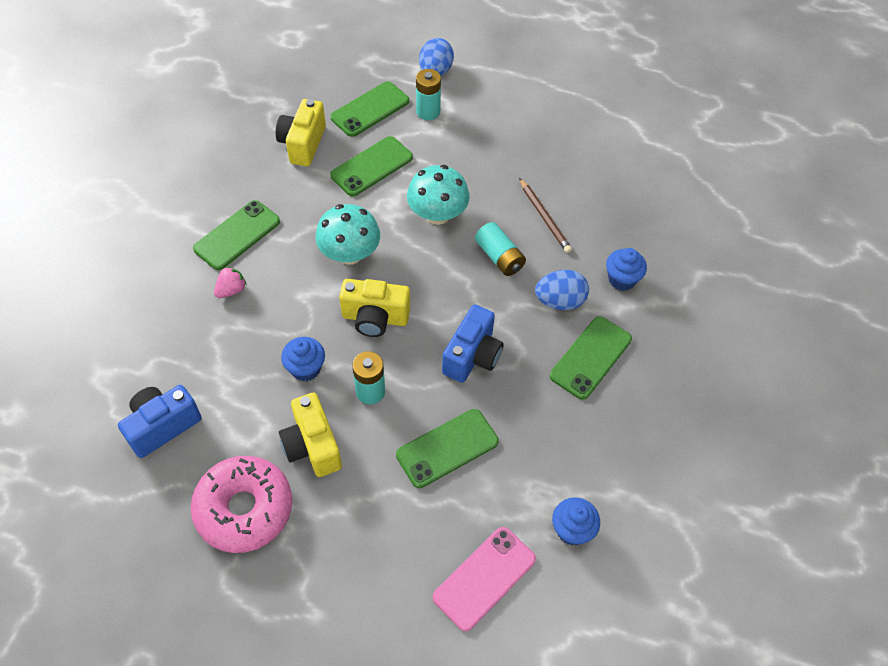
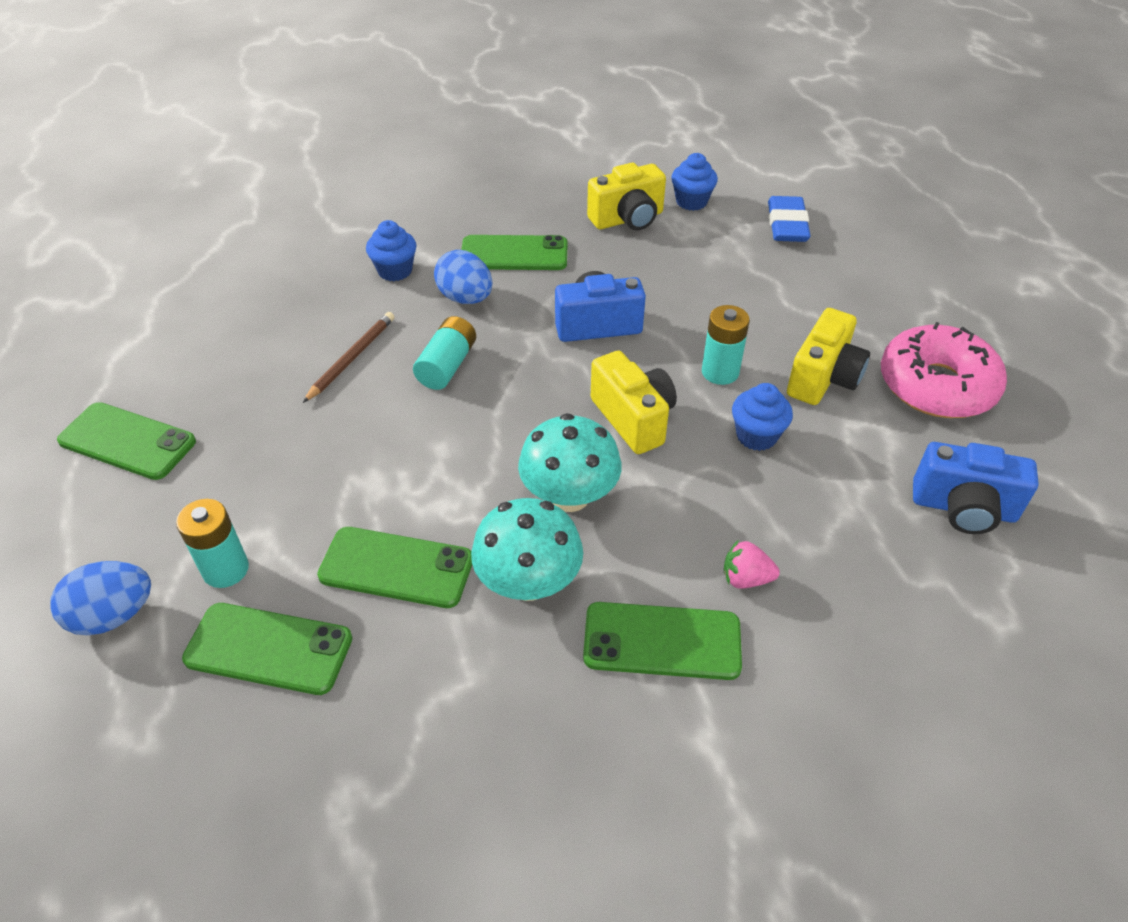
camera: 125 degrees left, 10 degrees down
(303, 144) = (416, 689): yellow camera -> yellow camera (627, 219)
(437, 214) = (428, 449): turquoise mushroom -> turquoise mushroom (528, 582)
(447, 448) = (711, 294): green phone -> green phone (127, 441)
(484, 578) = (787, 225): pink phone -> blue eraser

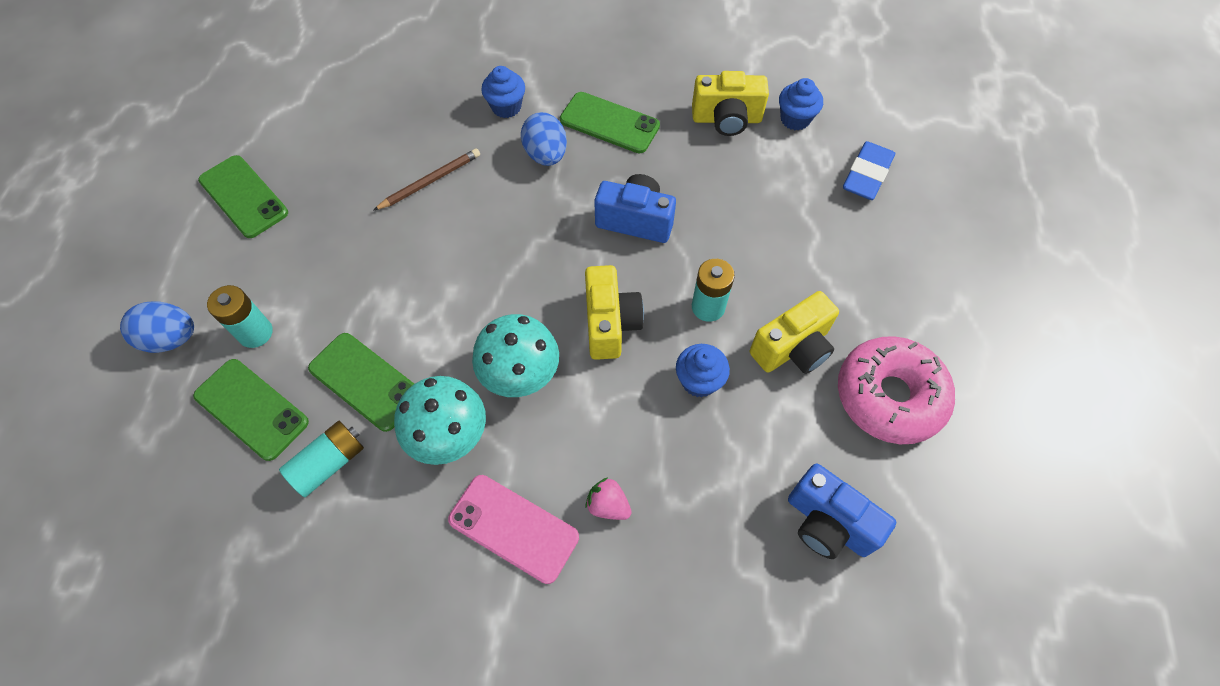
camera: 25 degrees right, 15 degrees up
(447, 365) = (496, 215): turquoise battery -> turquoise battery (329, 463)
(662, 641) = (514, 528): green phone -> pink phone

